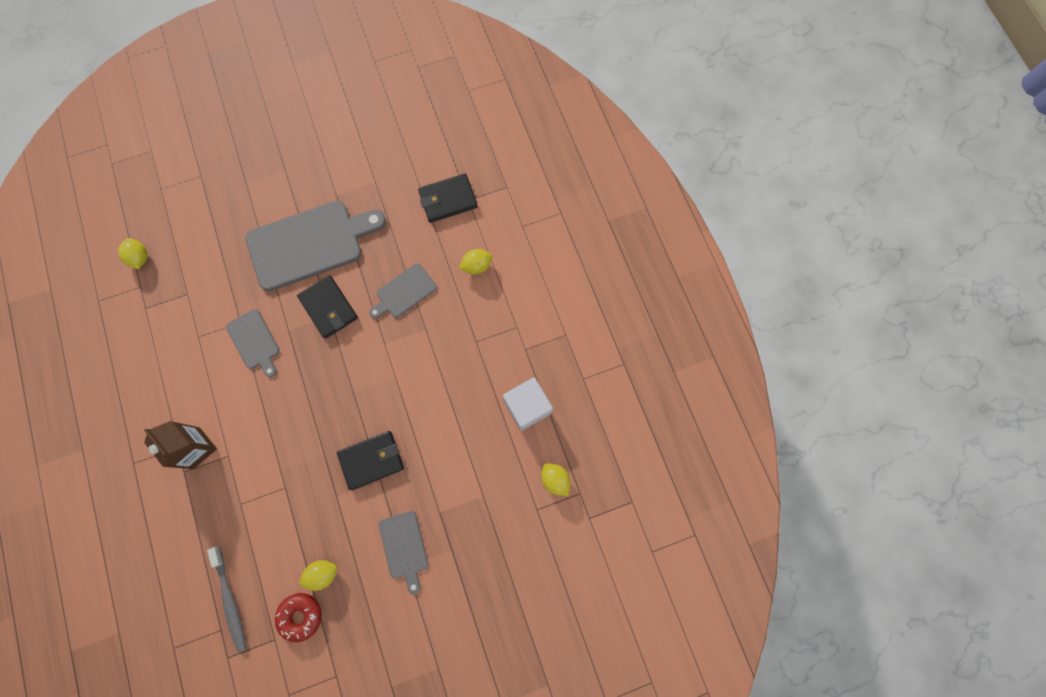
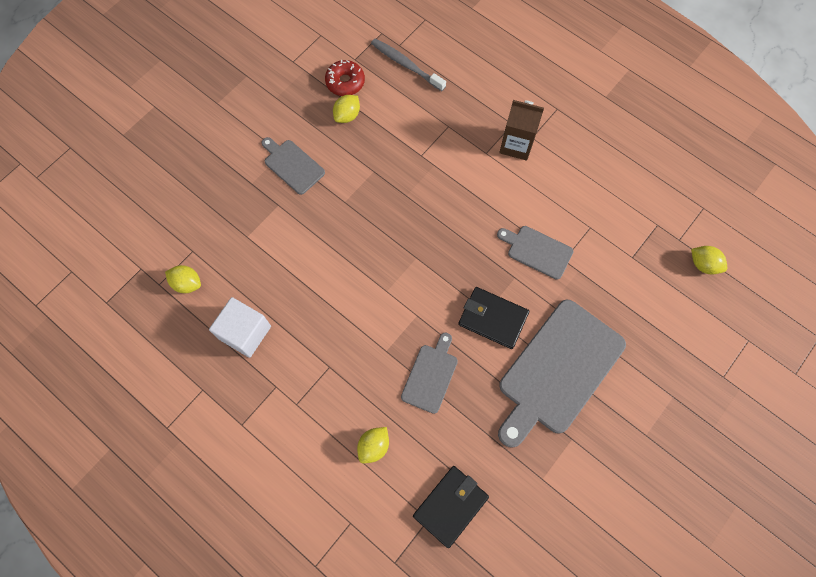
camera: 150 degrees right, 5 degrees down
(371, 460) = (362, 213): black wallet -> none

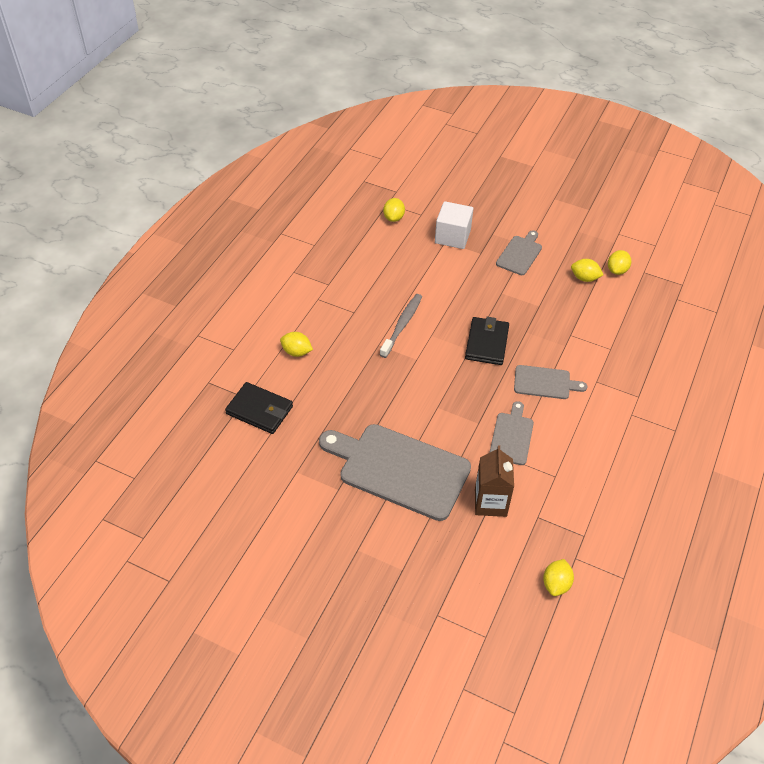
camera: 75 degrees right, 20 degrees down
(245, 332) = (365, 258): white cube -> white cube (452, 236)
(345, 82) = (617, 270): red donut -> yellow lemon
(406, 65) = (658, 307): grey toothbrush -> grey toothbrush (402, 325)
(430, 375) = (366, 378): grey cutting board -> grey cutting board (545, 382)
(492, 318) = (432, 413): black wallet -> black wallet (487, 343)
(516, 145) = (617, 403): brown carton -> brown carton (490, 502)

